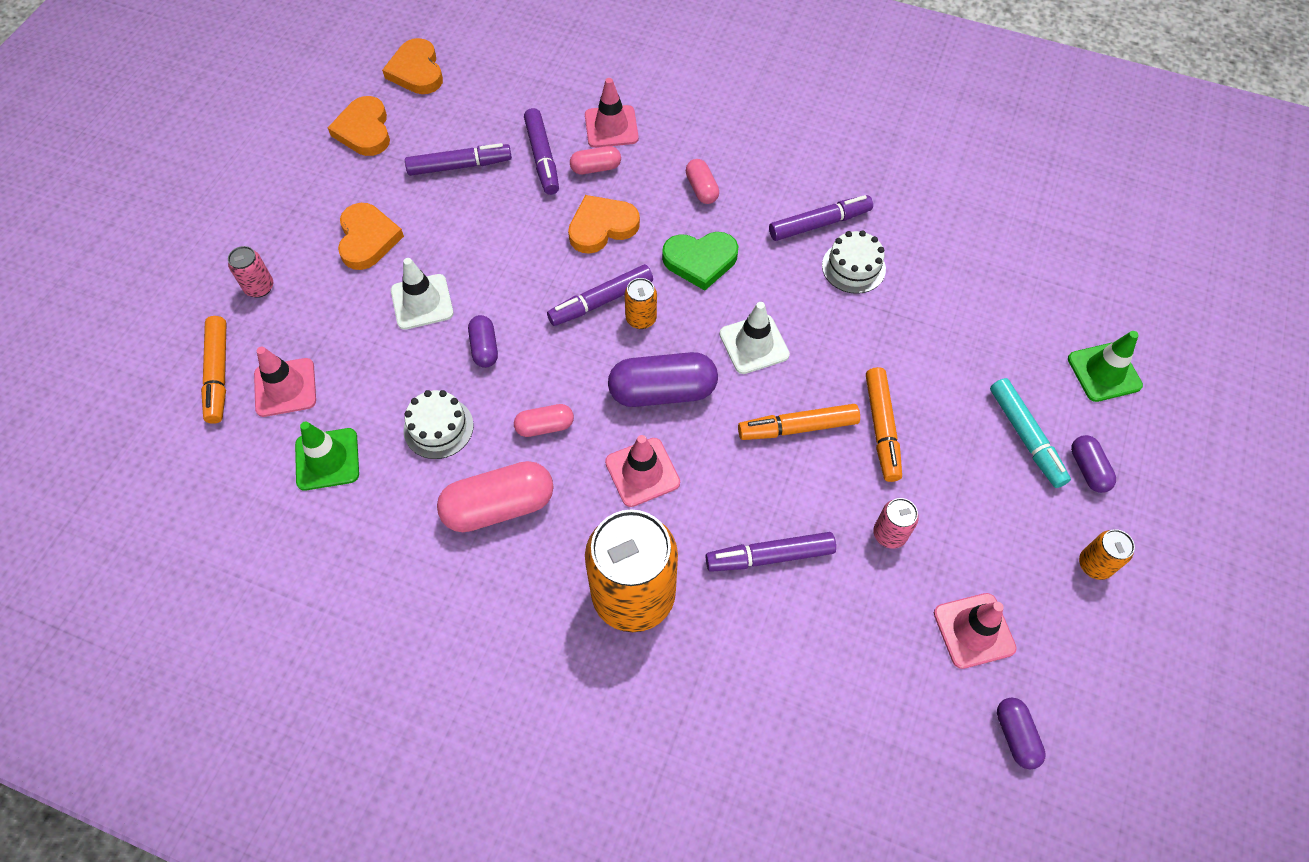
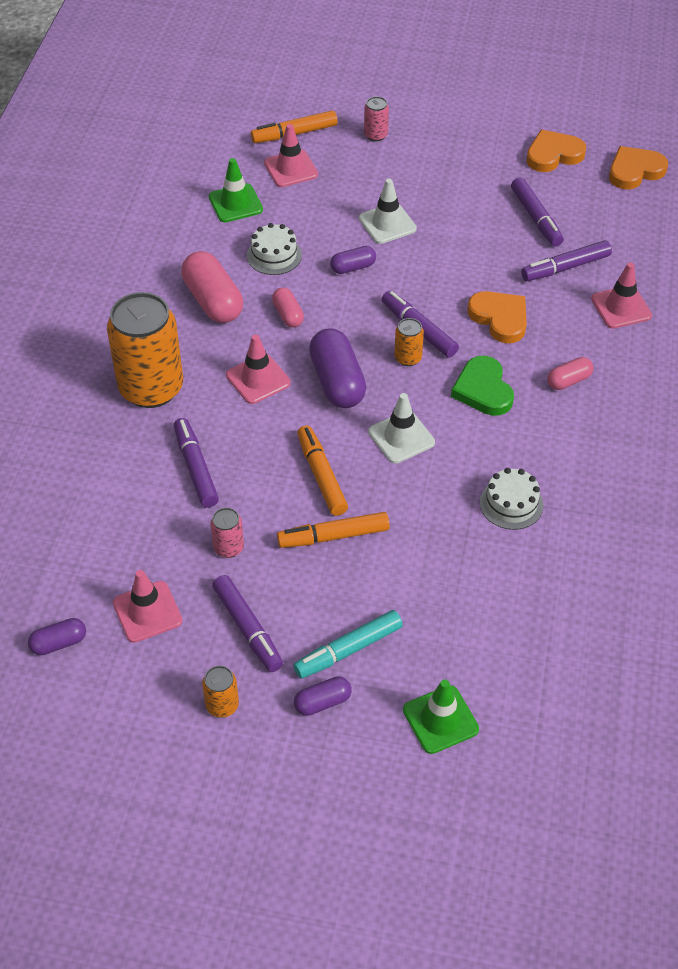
camera: 80 degrees right, 10 degrees down
(367, 239) = (440, 181): orange heart -> none
(596, 168) = (566, 304): pink capsule -> none
(819, 224) = (556, 473): purple marker -> purple marker (247, 628)

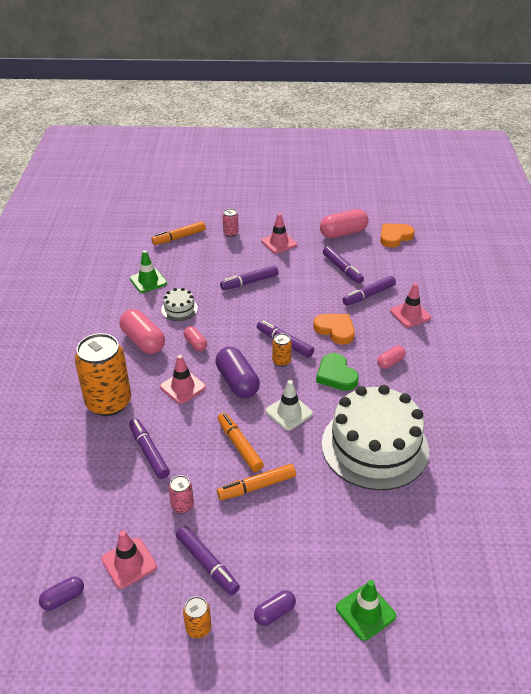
camera: 10 degrees left, 10 degrees down
(291, 169) = (180, 257): pink traffic cone -> pink traffic cone (279, 243)
(348, 650) = (285, 569): turquoise marker -> none
(353, 267) = (233, 310): purple capsule -> none
(387, 224) = (249, 282): white traffic cone -> purple marker
(511, 504) = (374, 447): white cake -> white cake, size x2.40
(553, 155) = (343, 233): orange heart -> pink capsule

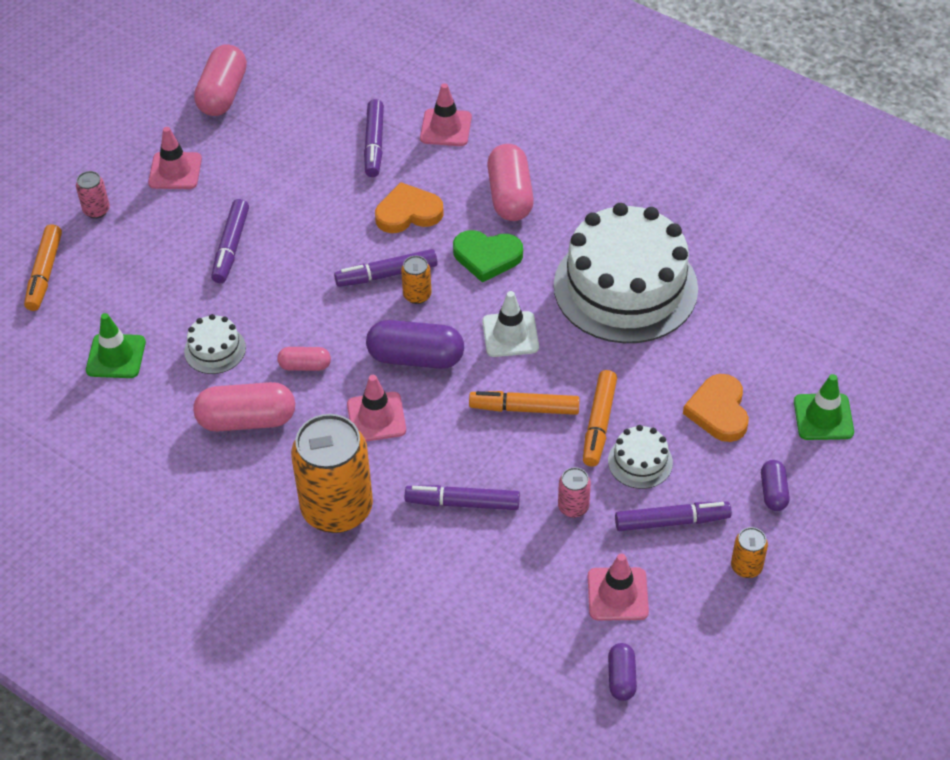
camera: 55 degrees left, 10 degrees up
(243, 522) = (640, 462): none -> white cake
(342, 269) = (298, 139): purple marker -> none
(390, 362) = (510, 196): pink capsule -> pink capsule, size x1.85
(395, 237) = (284, 49): orange heart -> orange heart (718, 411)

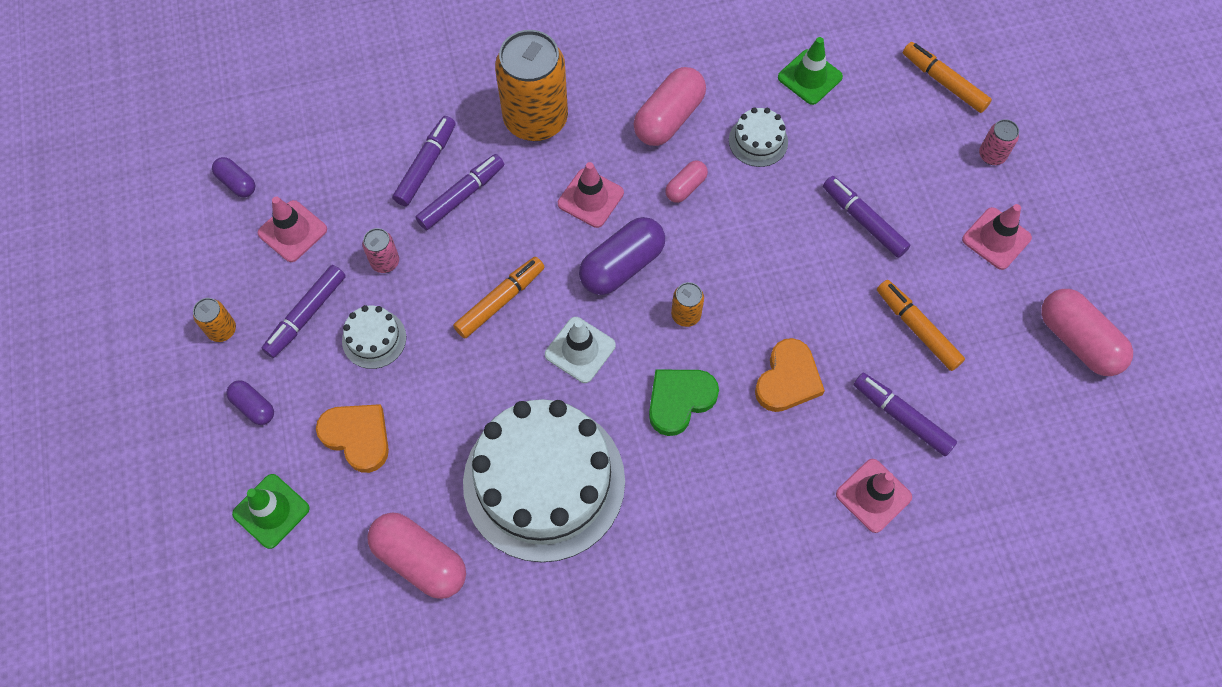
camera: 130 degrees right, 15 degrees up
(386, 274) = (729, 309): purple marker -> purple marker (426, 165)
(510, 196) = (735, 478): pink capsule -> pink capsule (420, 560)
(599, 423) = (435, 340): orange marker -> orange marker (917, 328)

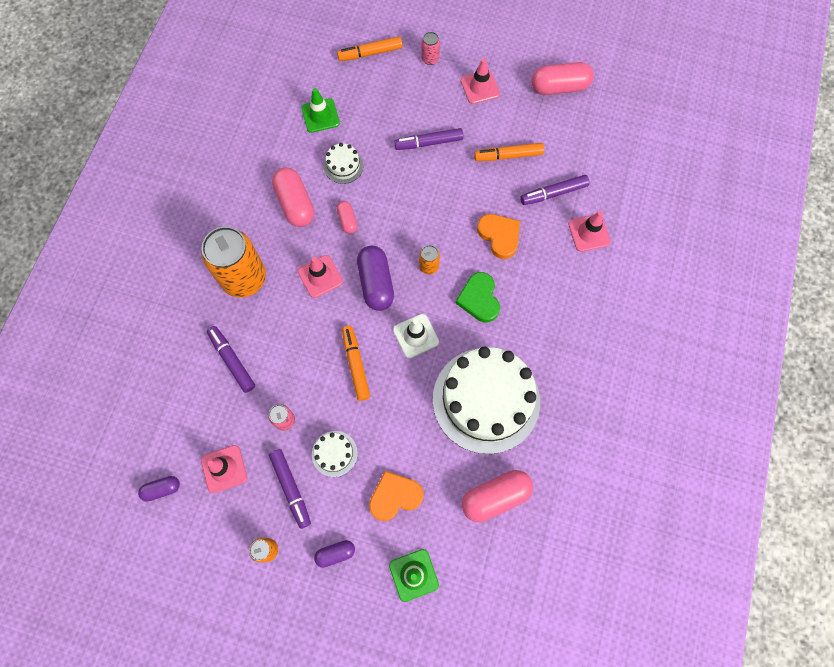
camera: 60 degrees left, 5 degrees up
(461, 196) = (269, 350): purple marker -> none

